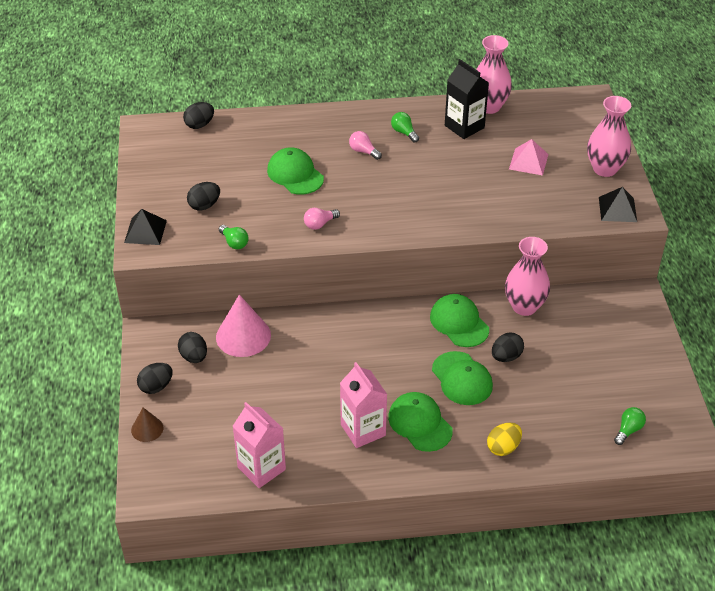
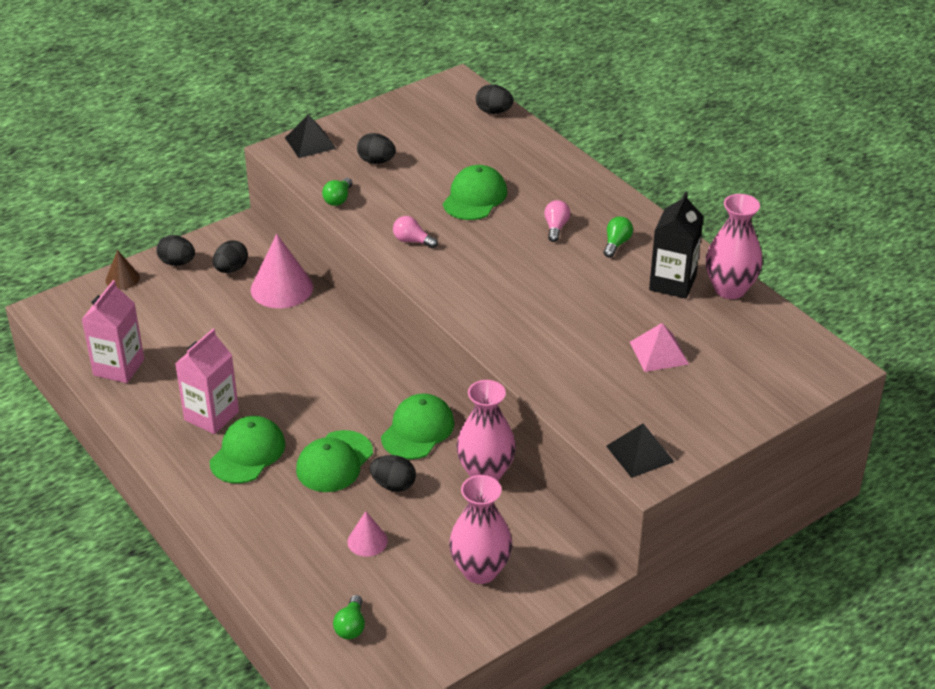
camera: 60 degrees right, 5 degrees down
(503, 447) = (255, 528): yellow egg -> none
(552, 391) = (367, 541): none -> pink cone
(605, 169) = (707, 419): pink vase -> pink vase (480, 570)
(628, 430) = (351, 626): green light bulb -> green light bulb turned 90 degrees clockwise

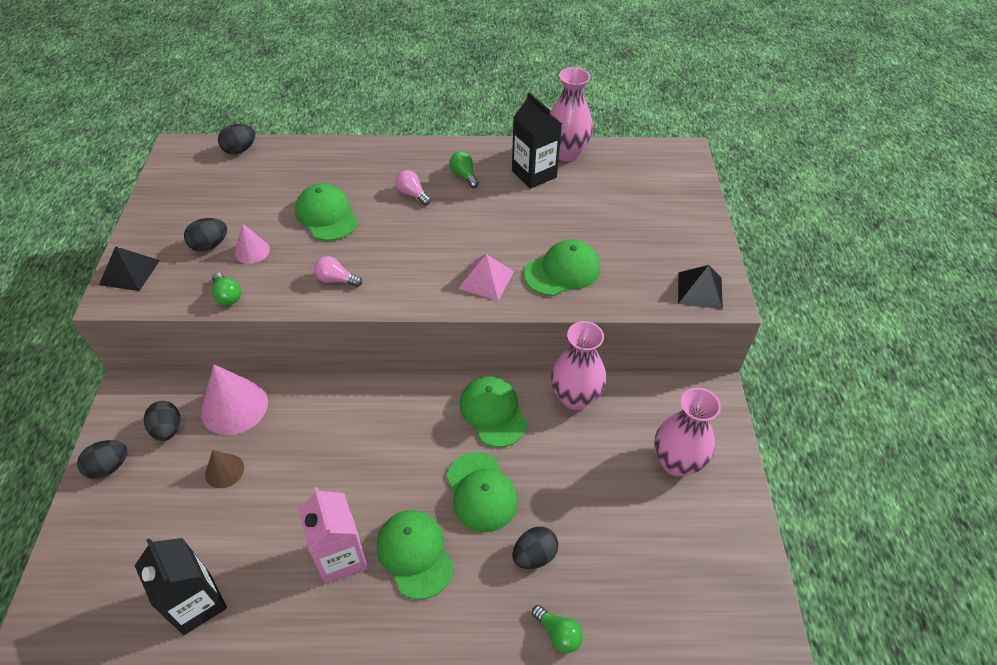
camera: 55 degrees left, 10 degrees up
(119, 367) = (197, 603): pink carton -> black carton
(122, 279) = (76, 527): brown cone -> brown cone (224, 471)
(351, 626) = (682, 592): green light bulb -> green light bulb (558, 633)
(367, 541) = (591, 522): pink cone -> pink cone (252, 251)
(393, 485) = (541, 465): black egg -> black egg (534, 555)
(412, 241) = (336, 280): pink light bulb -> pink light bulb turned 45 degrees clockwise
(564, 357) = (562, 271): none -> green cap
(658, 353) = (600, 221): pink pyramid -> pink pyramid (486, 280)

